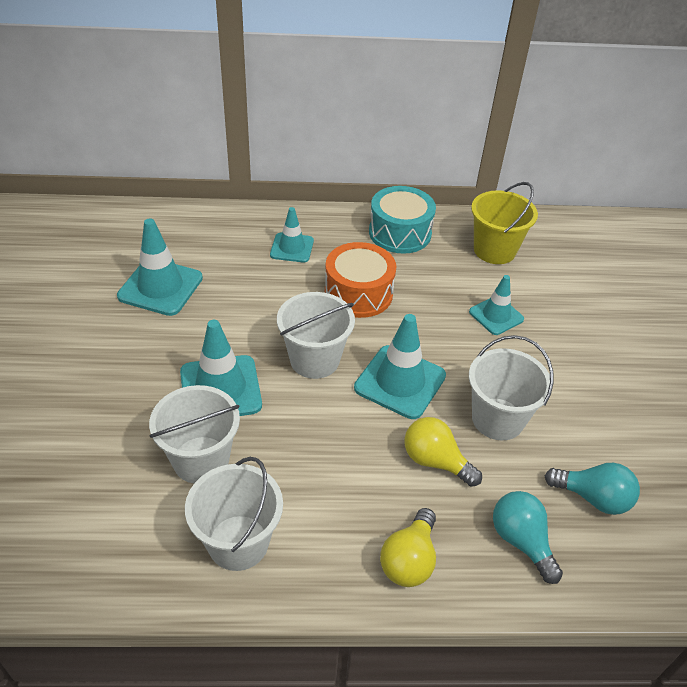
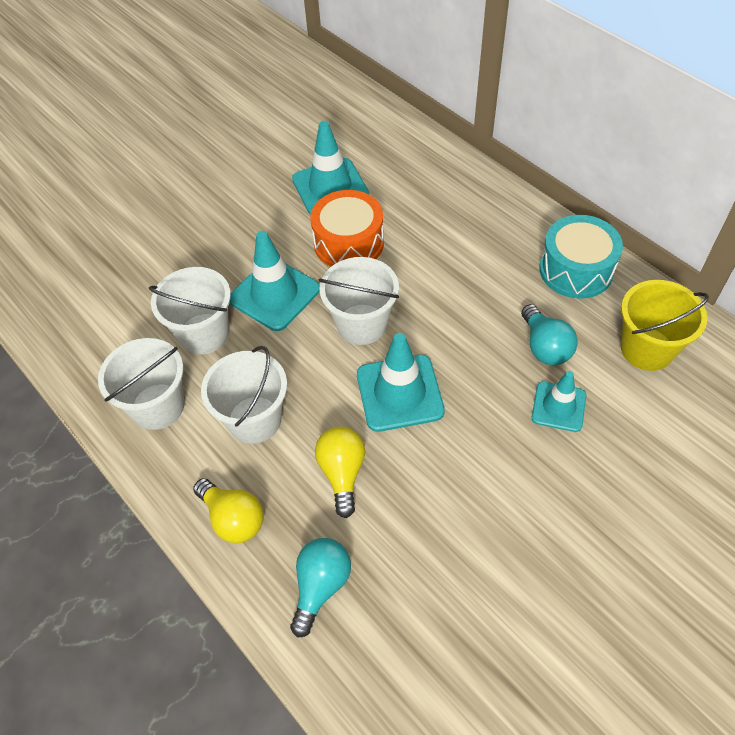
camera: 55 degrees right, 10 degrees up
(292, 248) = (464, 220): turquoise traffic cone -> none
(358, 293) = (465, 297): orange drum -> orange drum (348, 243)
(409, 560) = (233, 519): yellow light bulb -> yellow light bulb turned 120 degrees counterclockwise
(497, 419) = (433, 487): white bucket -> white bucket (254, 419)
(593, 498) = (419, 616): turquoise light bulb -> turquoise light bulb (545, 347)

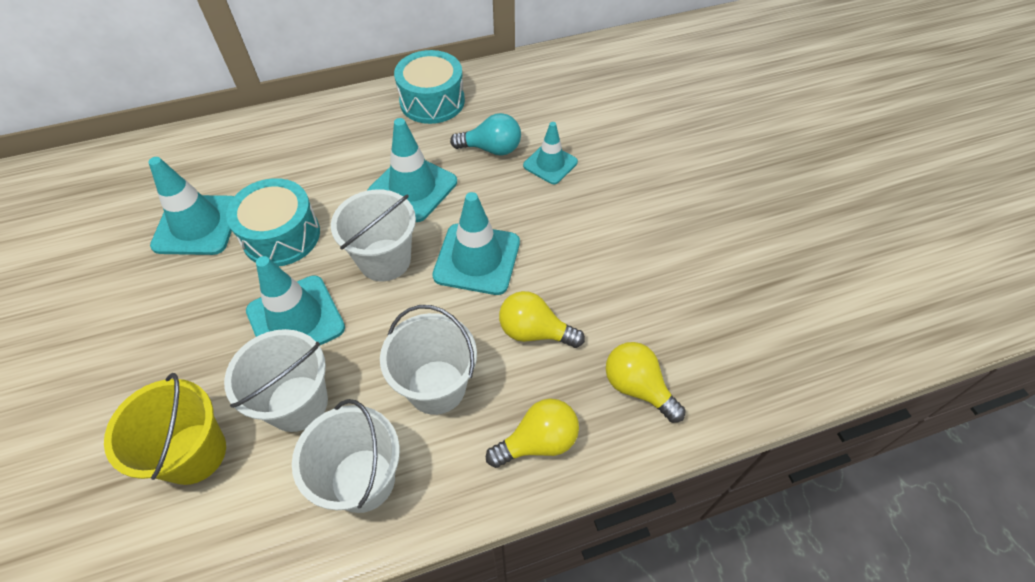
camera: 70 degrees left, 0 degrees up
(321, 586) = (637, 387): turquoise light bulb -> yellow light bulb
(348, 243) = (281, 235): orange drum -> turquoise drum
(454, 306) = (412, 188): none -> turquoise traffic cone
(647, 349) = (530, 96): yellow bucket -> yellow bucket (194, 453)

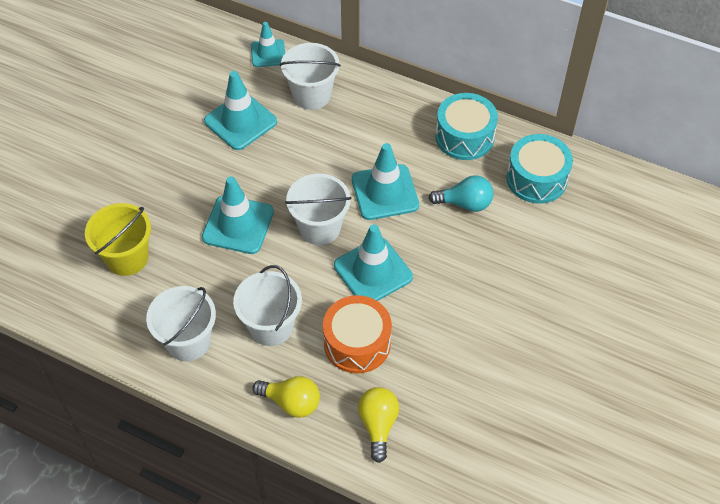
camera: 45 degrees right, 0 degrees up
(281, 235) = (278, 165): turquoise drum -> turquoise drum (536, 179)
(297, 403) = (195, 274): white bucket -> white bucket (311, 95)
(491, 149) = (465, 203): turquoise light bulb -> turquoise light bulb turned 45 degrees counterclockwise
(534, 331) = (357, 343): yellow light bulb -> orange drum
(550, 164) = (492, 245): turquoise traffic cone -> turquoise traffic cone (268, 53)

